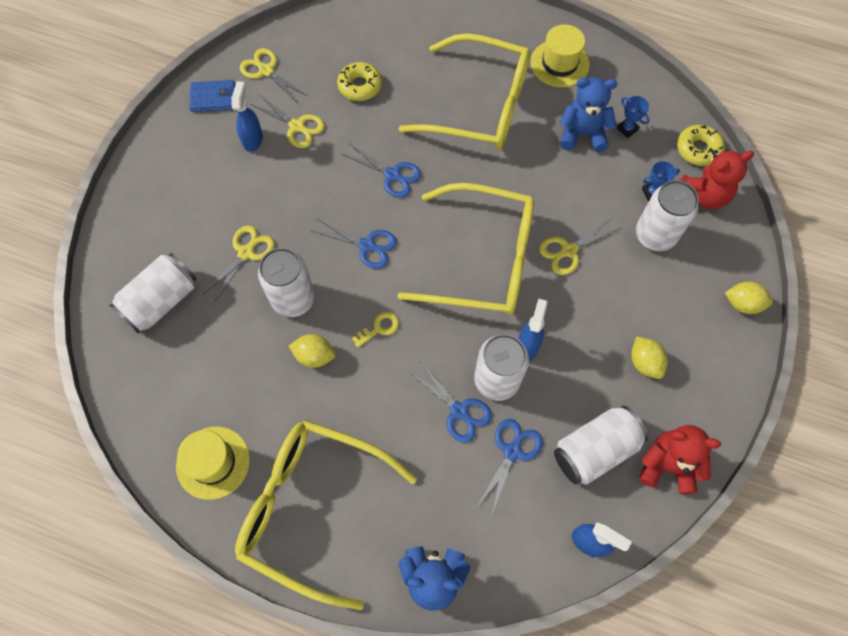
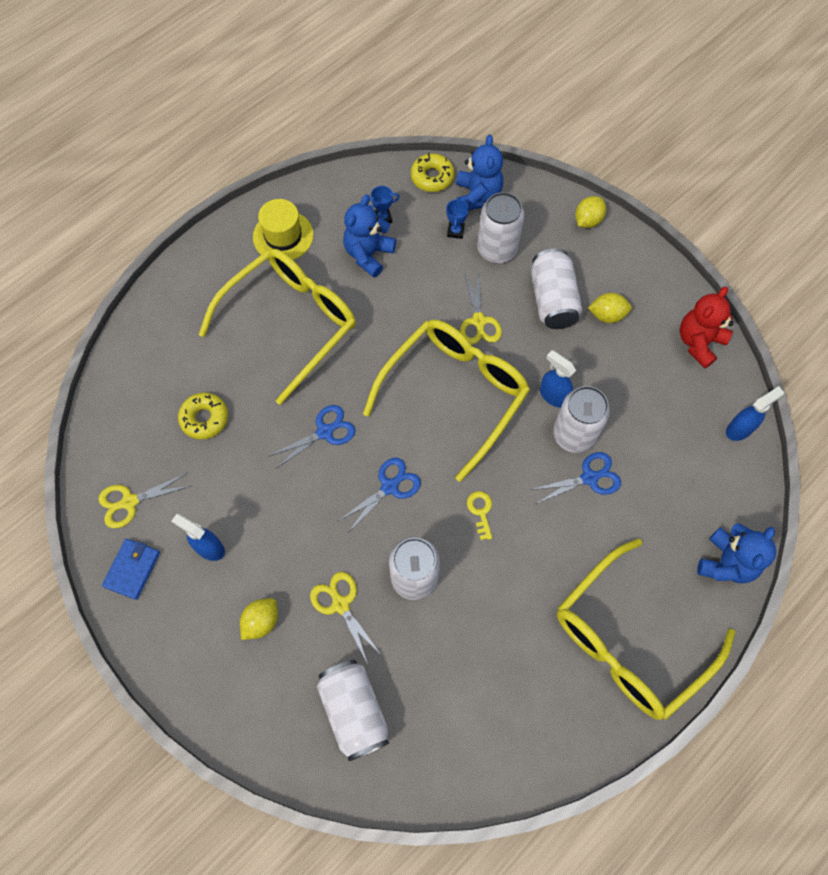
camera: 65 degrees left, 0 degrees up
(213, 462) = (550, 718): yellow hat -> none
(297, 127) = (219, 497): yellow scissors -> none
(314, 356) = (482, 581): yellow lemon -> yellow lemon (261, 621)
(512, 451) = (642, 451): blue scissors -> none
(594, 450) = (666, 388): white can -> white can (552, 300)
(703, 195) = (477, 196): red teddy bear -> blue teddy bear

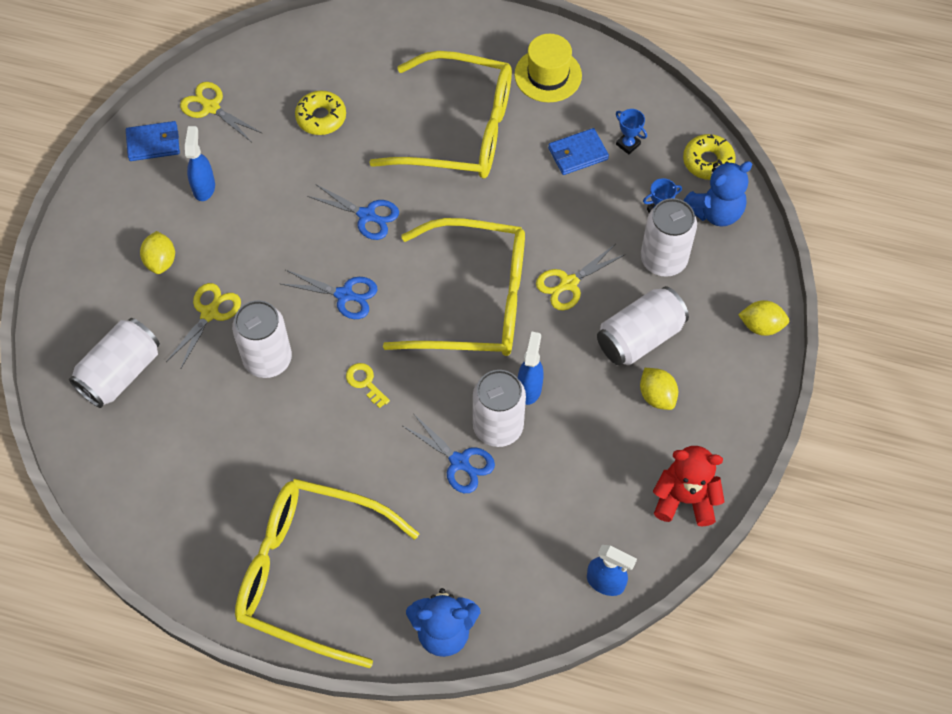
camera: 60 degrees right, 5 degrees down
(261, 621) = (161, 261): yellow lemon -> yellow lemon turned 75 degrees clockwise
(368, 254) = (577, 153): blue teddy bear -> blue wallet
(480, 512) = (365, 383): yellow key -> yellow key turned 90 degrees counterclockwise

